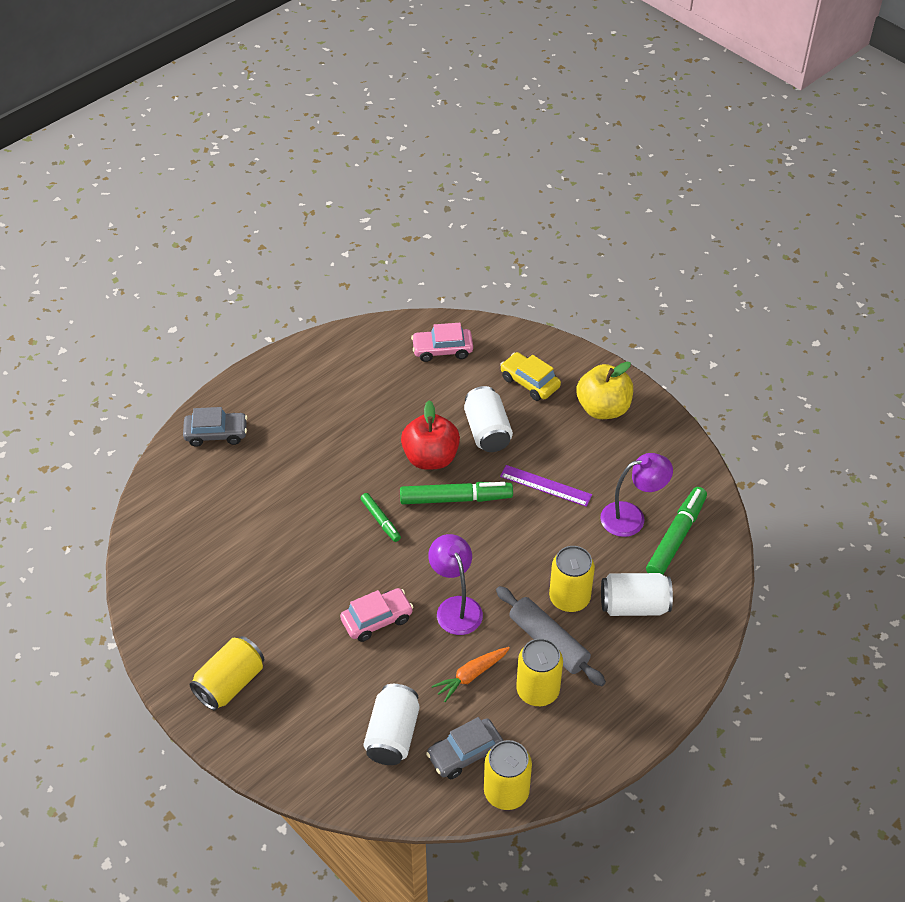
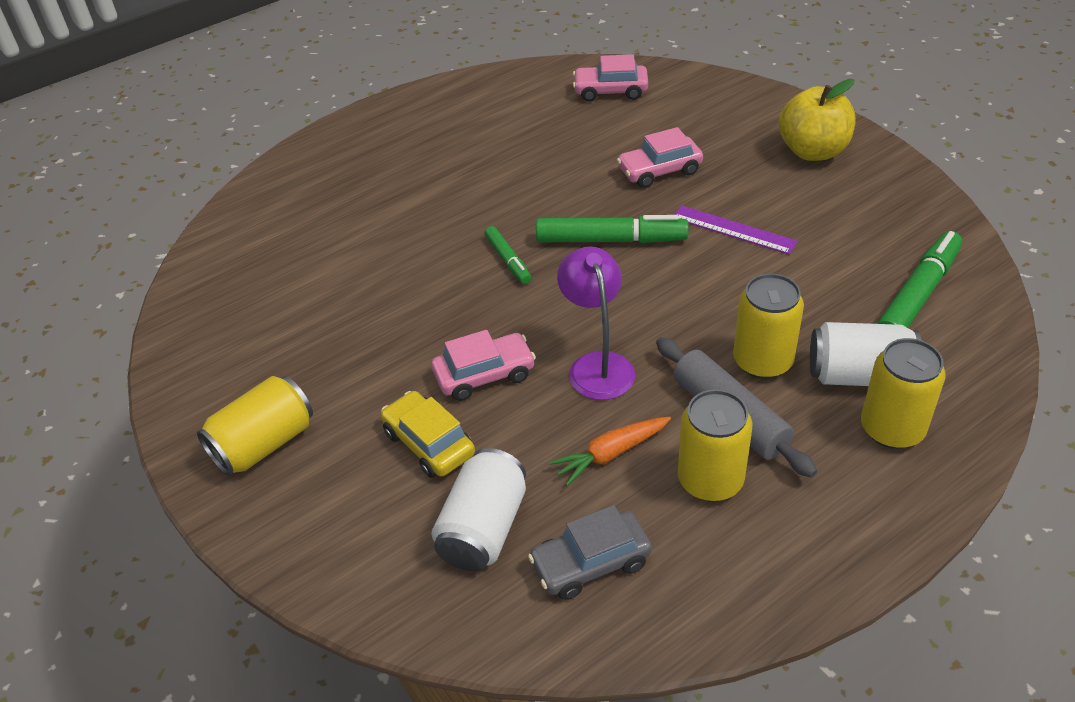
camera: 10 degrees right, 5 degrees down
(216, 434) = (320, 165): grey car -> none
(430, 458) = (583, 196): red apple -> none
(487, 431) = (659, 171): white can -> pink car
(506, 792) = (651, 626): yellow can -> yellow can (892, 429)
(529, 382) = (717, 123): yellow car -> yellow car (429, 443)
(632, 517) = (853, 269): purple lamp -> none

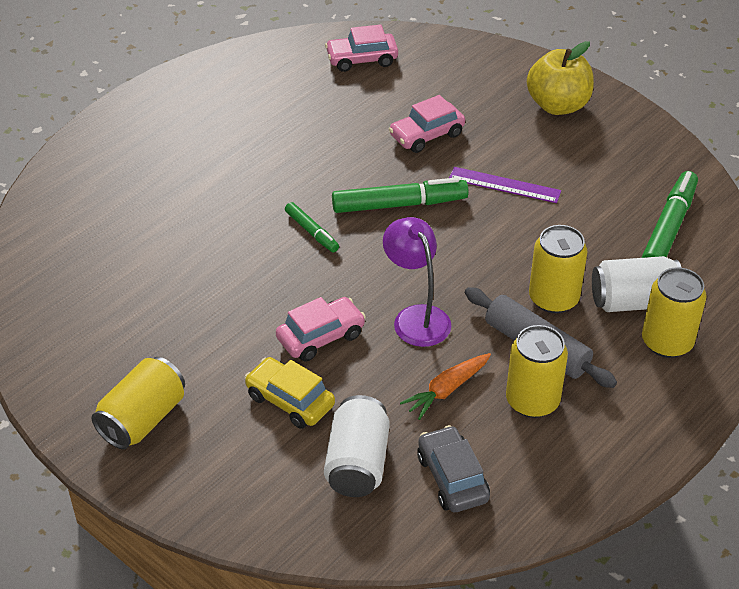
camera: 15 degrees left, 0 degrees up
(590, 563) = (452, 478): grey car -> grey car turned 105 degrees clockwise

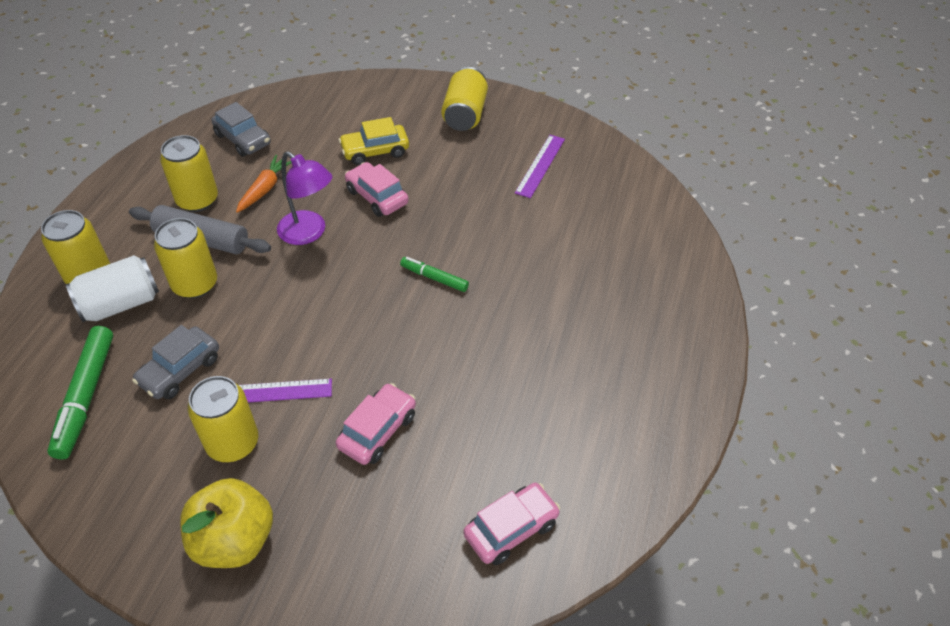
camera: 155 degrees right, 5 degrees up
(112, 316) = (540, 165): none -> purple ruler
(290, 400) = (375, 151): yellow car -> yellow car turned 150 degrees clockwise
(321, 337) = (377, 197): pink car -> pink car turned 105 degrees clockwise
(357, 463) = (310, 130): white can -> none
(399, 204) = (368, 332): green marker -> none
(545, 160) = (233, 443): none -> yellow can
(581, 224) = (180, 370): none -> grey car

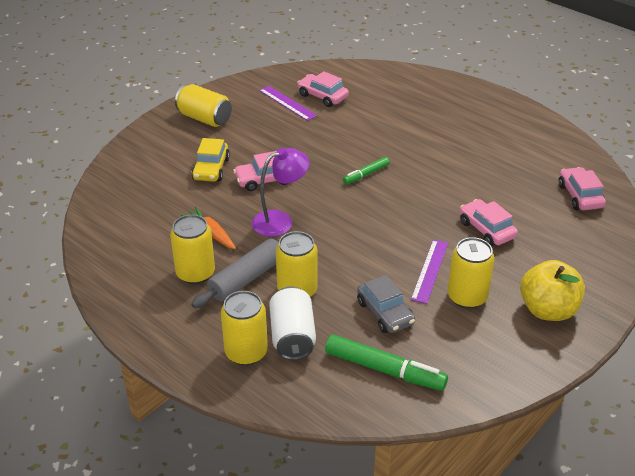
camera: 65 degrees left, 10 degrees down
(243, 139) = (136, 234): grey car -> none
(576, 190) = (322, 96): none -> pink car

